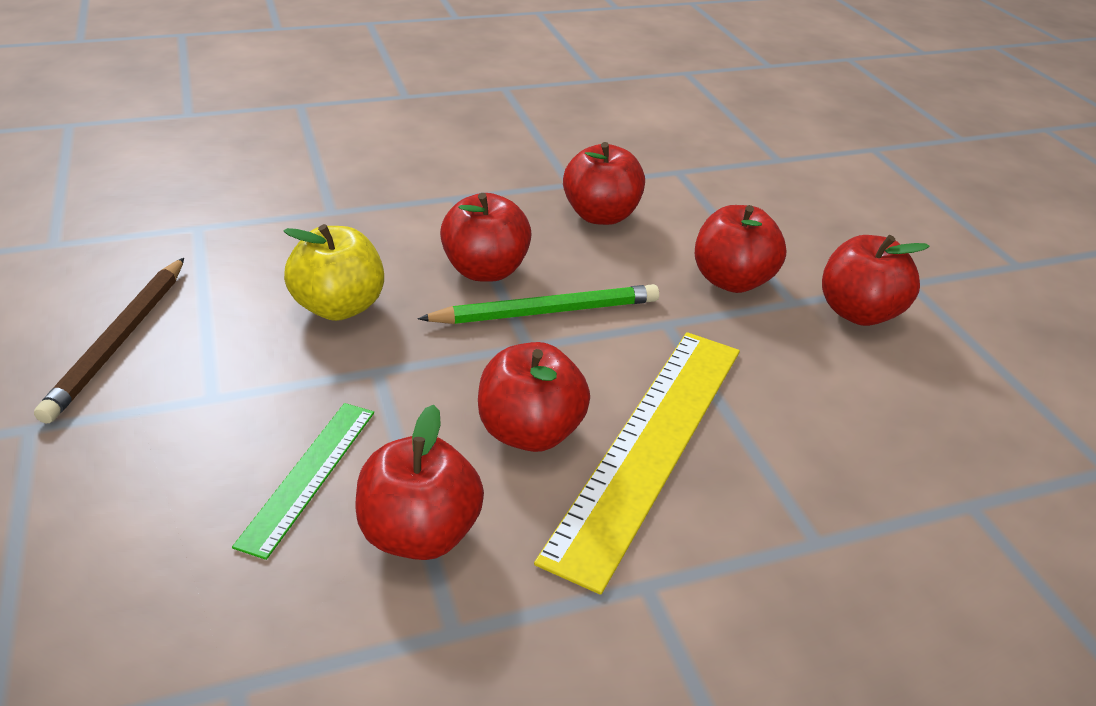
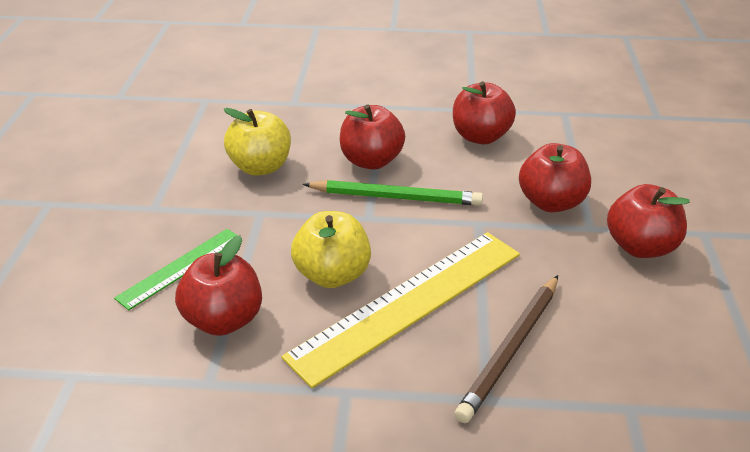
camera: 25 degrees right, 0 degrees up
(119, 340) = (122, 162): brown pencil -> brown pencil (510, 349)
(530, 432) = (332, 275): red apple -> yellow apple

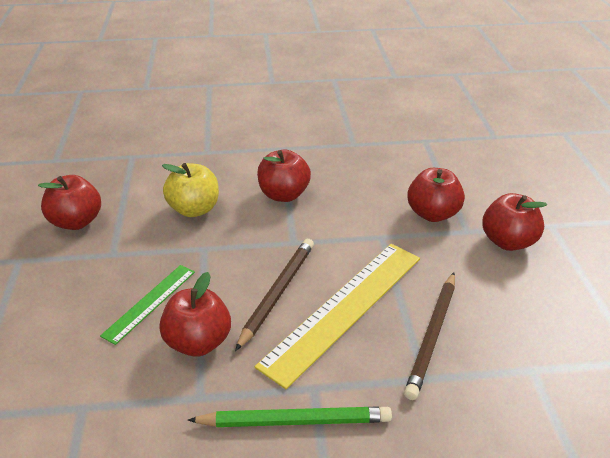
camera: 10 degrees left, 0 degrees up
(332, 275) = (277, 293): yellow apple -> brown pencil
(395, 197) = (311, 223): green pencil -> green pencil (294, 421)
(480, 137) = (365, 166): red apple -> red apple (76, 222)

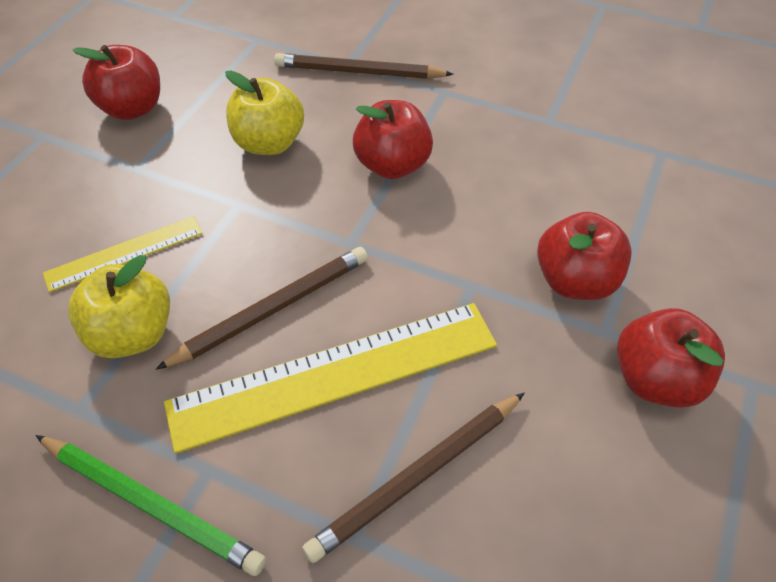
camera: 30 degrees right, 15 degrees up
(150, 302) = (124, 253): green ruler -> yellow ruler
(198, 342) = (133, 333): red apple -> yellow apple
(218, 154) = (359, 72): none -> brown pencil

